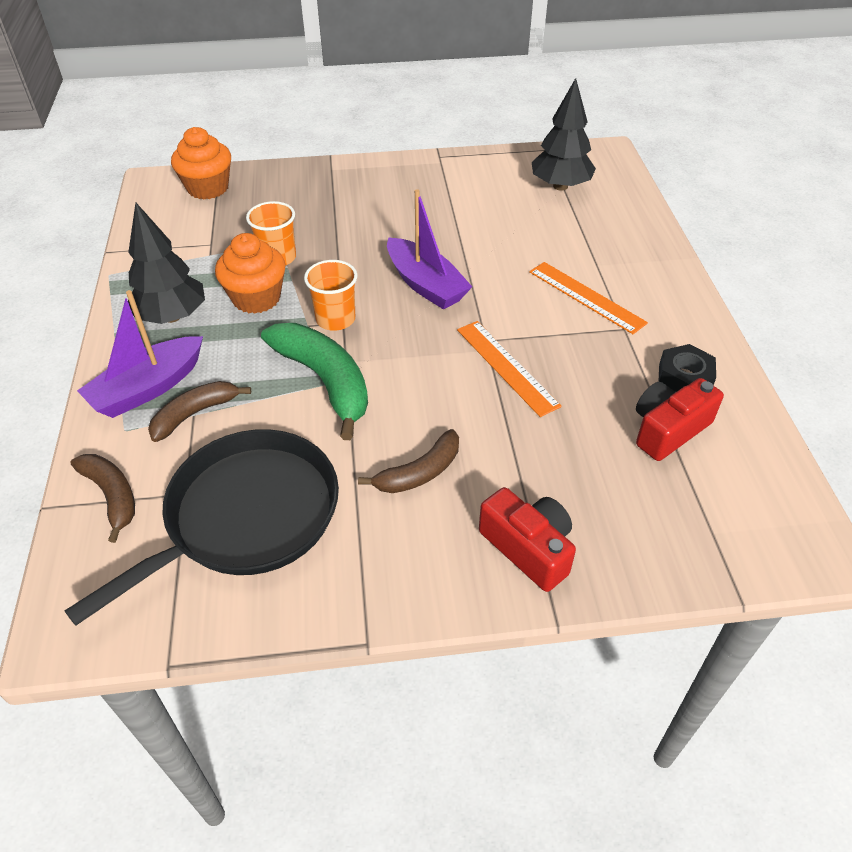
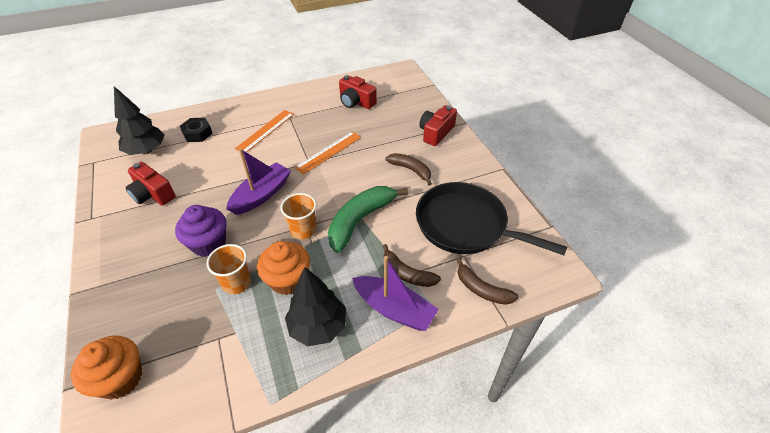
camera: 105 degrees left, 0 degrees up
(112, 496) = (481, 289): brown banana -> brown banana turned 90 degrees counterclockwise
(353, 238) = (208, 243): none -> purple cupcake
(465, 195) = (153, 194): none -> red camera
(684, 378) = (321, 99): black nut -> black nut (197, 133)

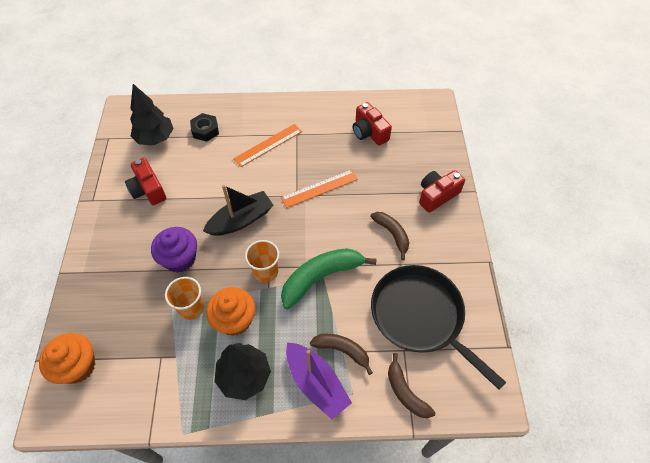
camera: 20 degrees right, 10 degrees up
(261, 195) = (241, 220): purple boat -> black boat
(407, 273) = (342, 350): brown banana -> brown banana turned 150 degrees clockwise

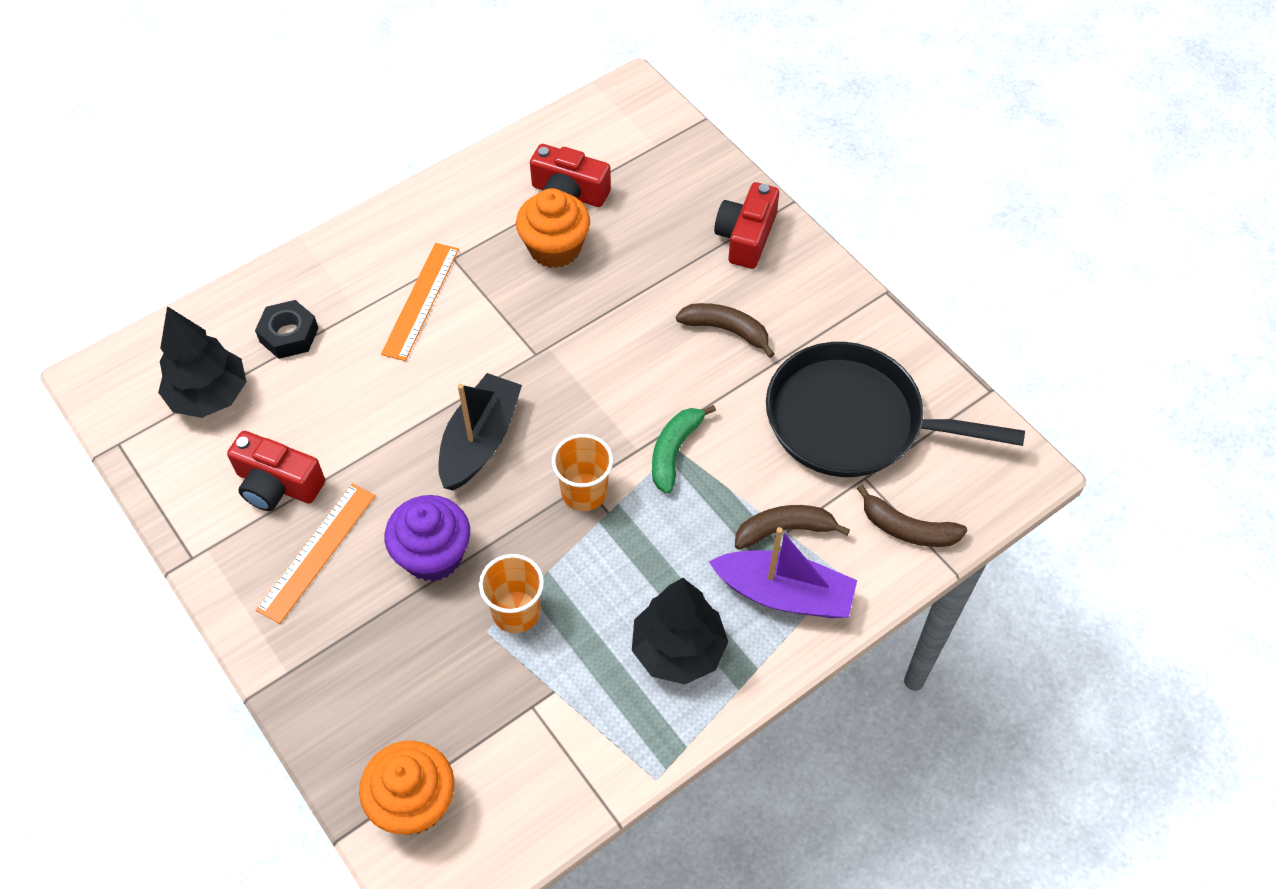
camera: 35 degrees left, 0 degrees up
(235, 320) = (598, 587): orange cupcake -> orange cupcake (555, 248)
(319, 188) = (563, 323): orange ruler -> orange ruler (317, 552)
(321, 278) = (674, 451): green banana -> green banana, size x0.60

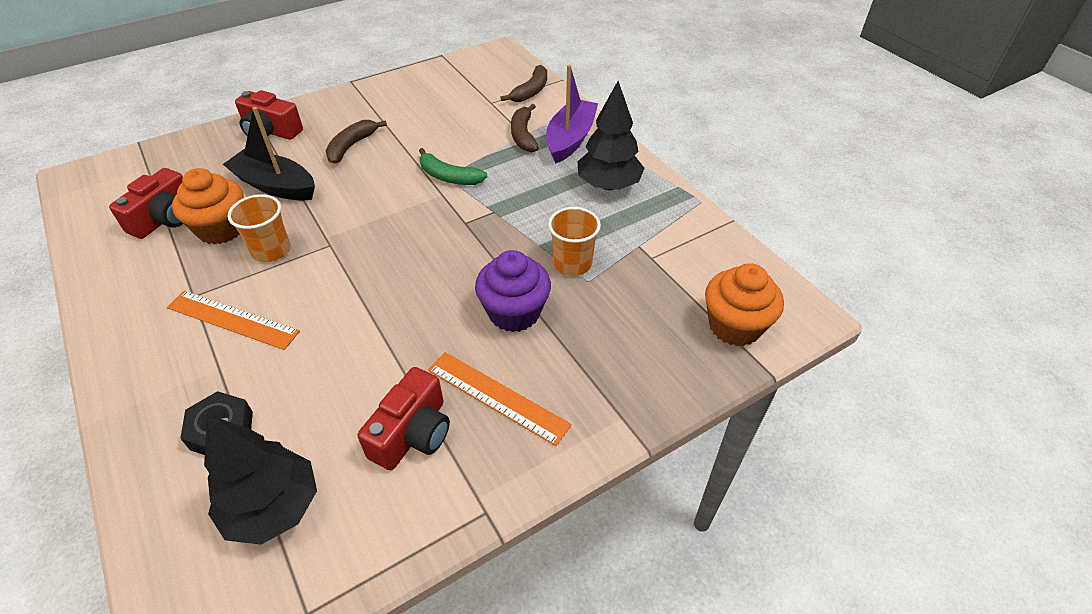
camera: 85 degrees left, 10 degrees down
(480, 441) = (407, 281): black boat -> black boat (275, 186)
(584, 492) = (473, 223): orange cup -> orange cup (271, 250)
(852, 420) = (447, 102): black pan -> none

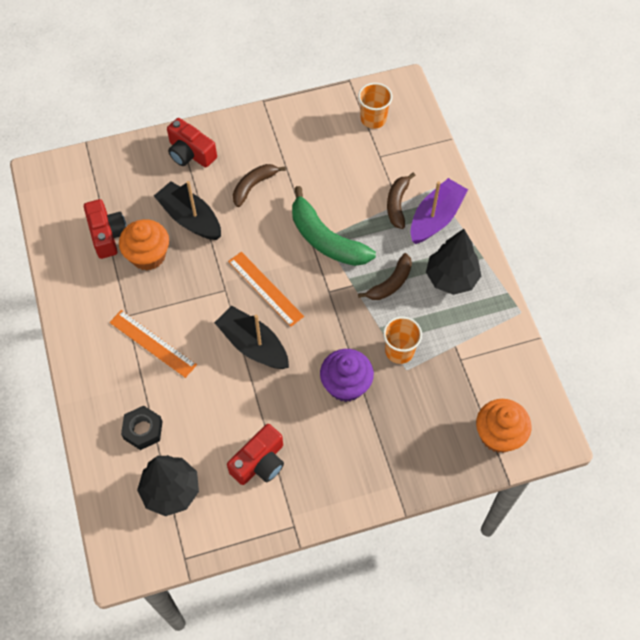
camera: 15 degrees right, 15 degrees up
(165, 218) = (107, 235): red camera -> red camera turned 60 degrees counterclockwise
(271, 250) = (182, 286): orange cup -> orange cup (373, 119)
(377, 294) = (253, 345): none -> black boat
(449, 177) = (326, 239): green banana -> green banana, size x1.66
(497, 397) = (318, 450): orange ruler -> orange ruler (265, 288)
(531, 91) = (418, 149): brown banana -> brown banana (390, 283)

